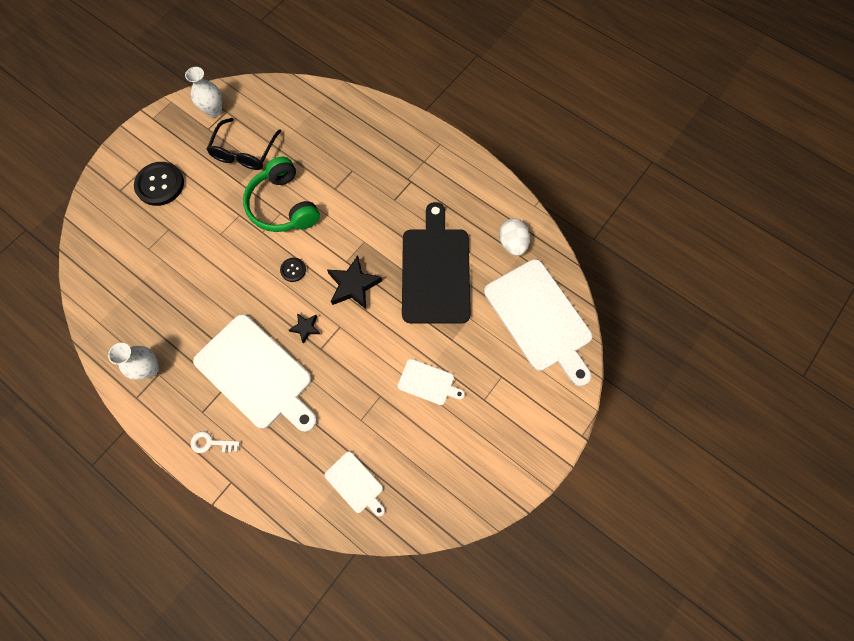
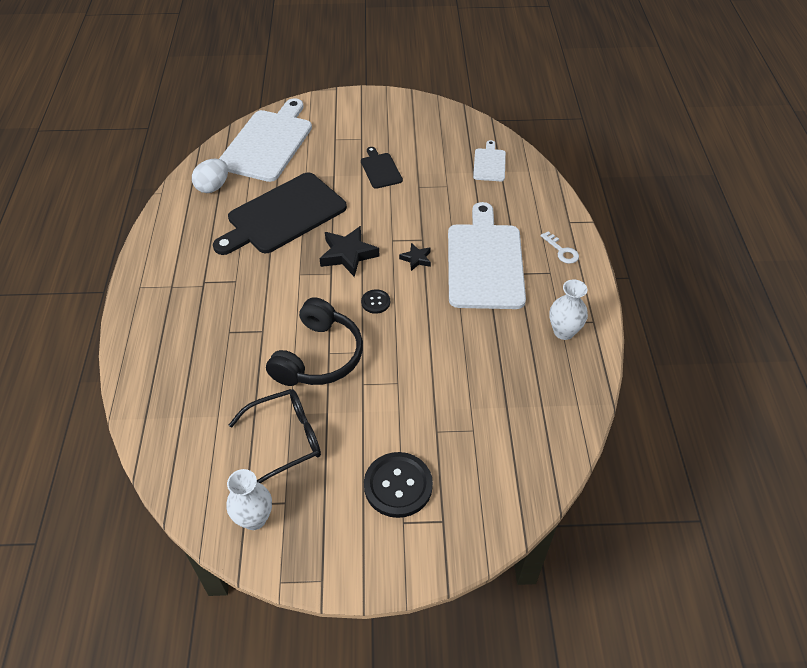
camera: 130 degrees left, 20 degrees down
(283, 206) = (319, 356): green headphones -> black headphones
(428, 382) = (380, 169): white cutting board -> black cutting board

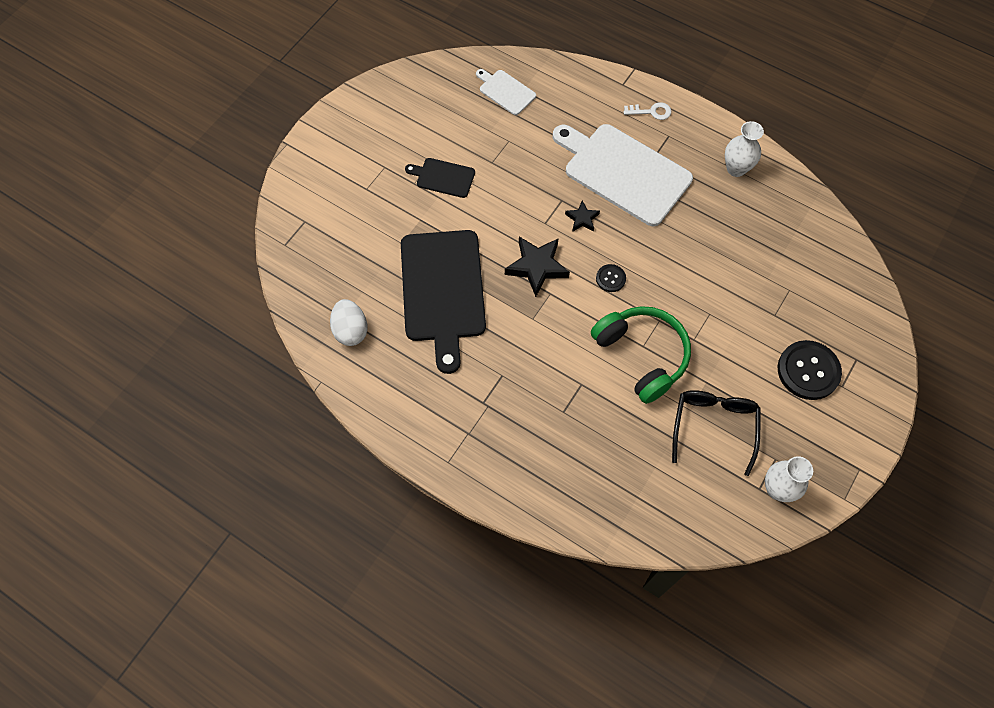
camera: 55 degrees left, 15 degrees up
(268, 143) = (322, 248): white cutting board -> none
(319, 356) = (642, 355): black headphones -> green headphones

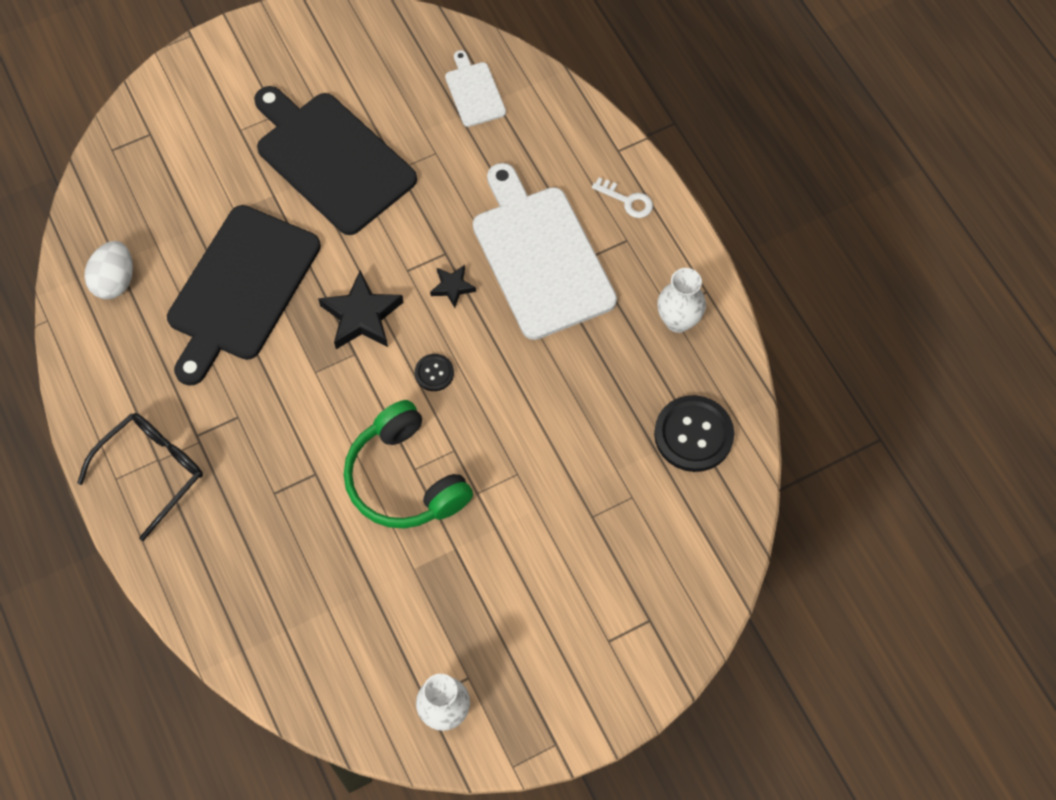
camera: 30 degrees right, 0 degrees up
(443, 177) = (332, 159): black cutting board -> black cutting board, size x2.12
(642, 355) = (405, 479): green headphones -> green headphones turned 150 degrees clockwise
(714, 426) = (426, 602): black glasses -> black glasses (152, 471)
(808, 371) = (582, 601): black button -> black button (693, 434)

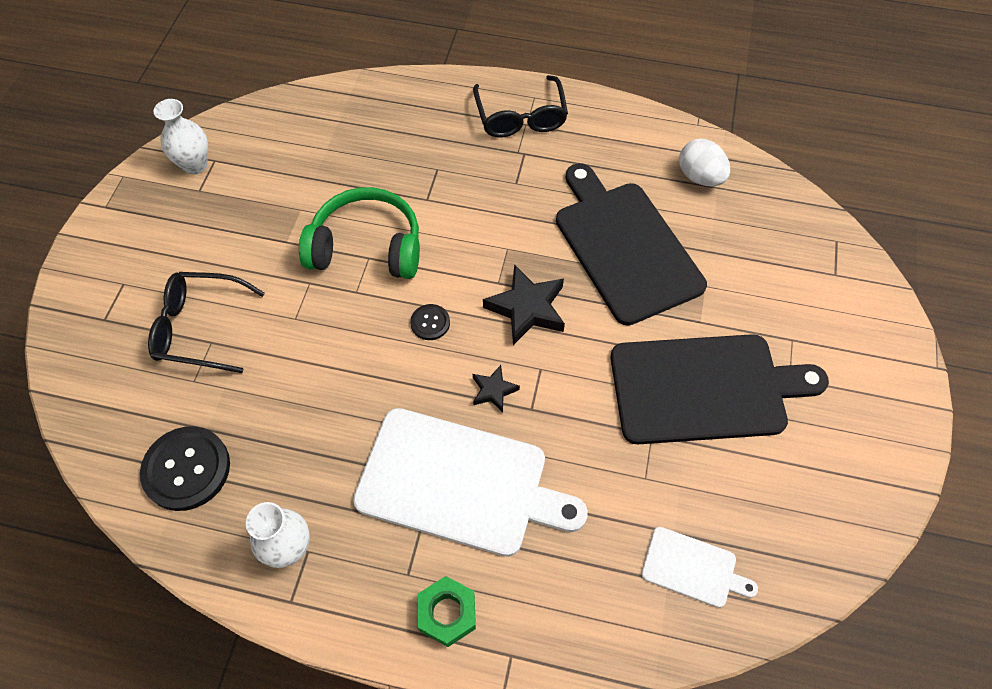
camera: 130 degrees right, 5 degrees down
(589, 537) = (200, 328): none -> black glasses
(627, 200) = (447, 613): white key -> green nut

